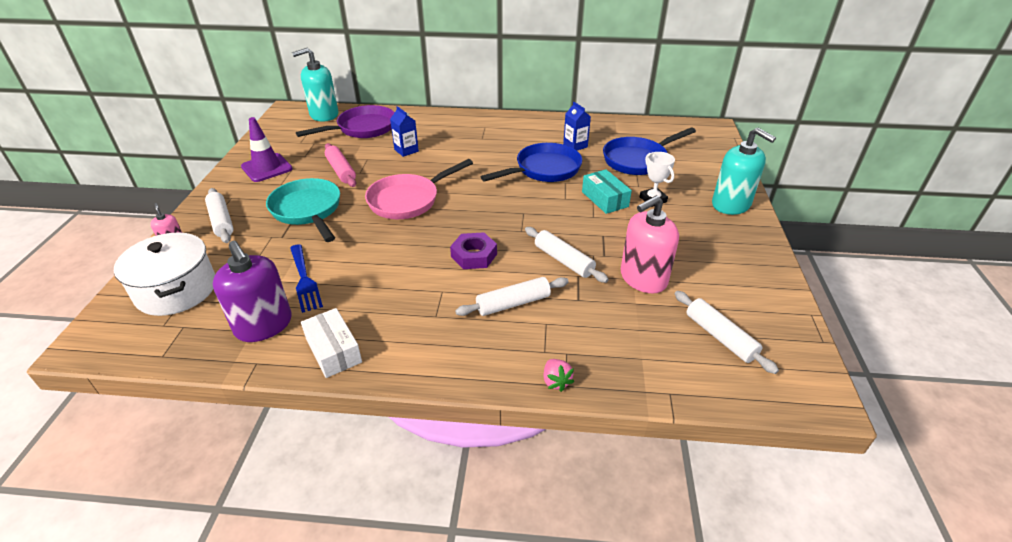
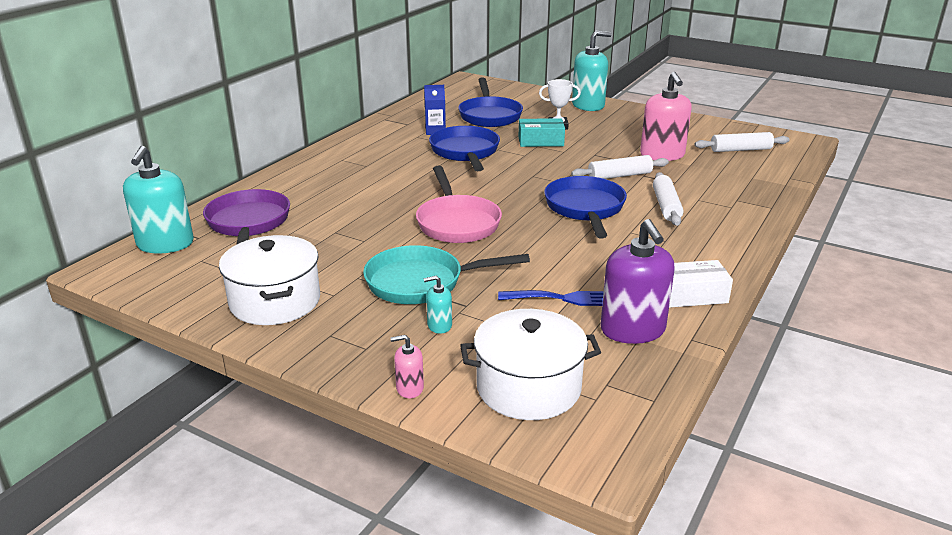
camera: 65 degrees left, 10 degrees down
(221, 221) = (388, 346): white rolling pin -> none
(251, 233) = (439, 325): none -> turquoise soap dispenser
(264, 325) = (632, 330): purple soap dispenser -> purple soap dispenser turned 90 degrees clockwise
(267, 168) = (275, 301): purple traffic cone -> white pot
(341, 171) = (346, 251): pink rolling pin -> none
(406, 150) = (343, 207): blue carton -> none
(474, 255) = (585, 209): purple nut -> blue pan
(556, 381) = (766, 210): pink strawberry -> none

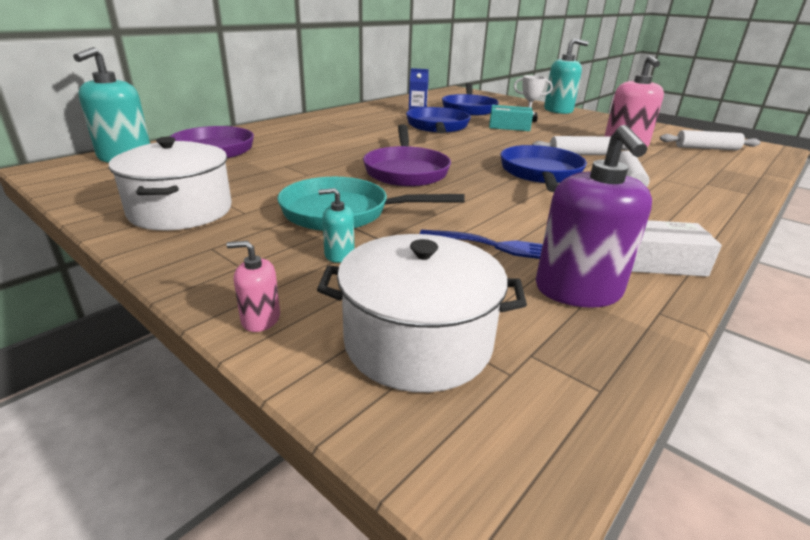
camera: 10 degrees right, 0 degrees up
(457, 223) = (406, 171): pink pan -> purple pan

